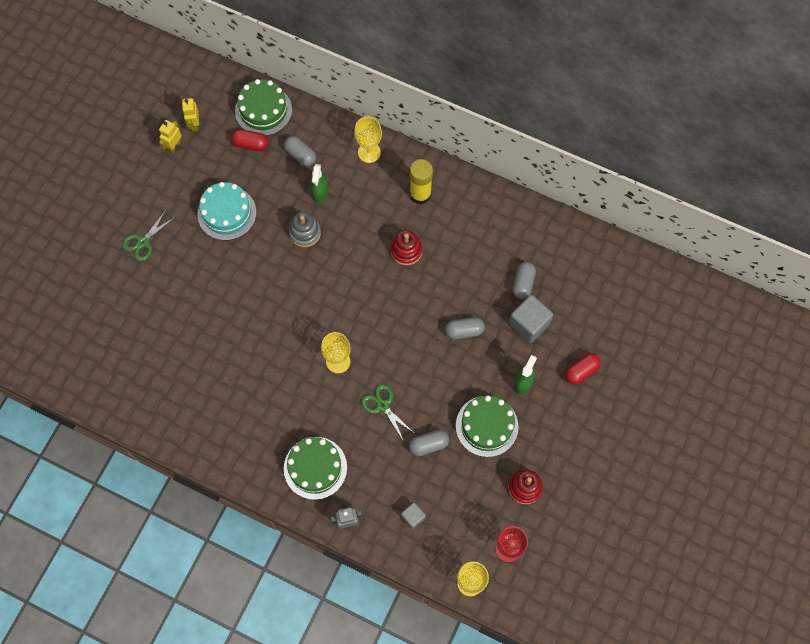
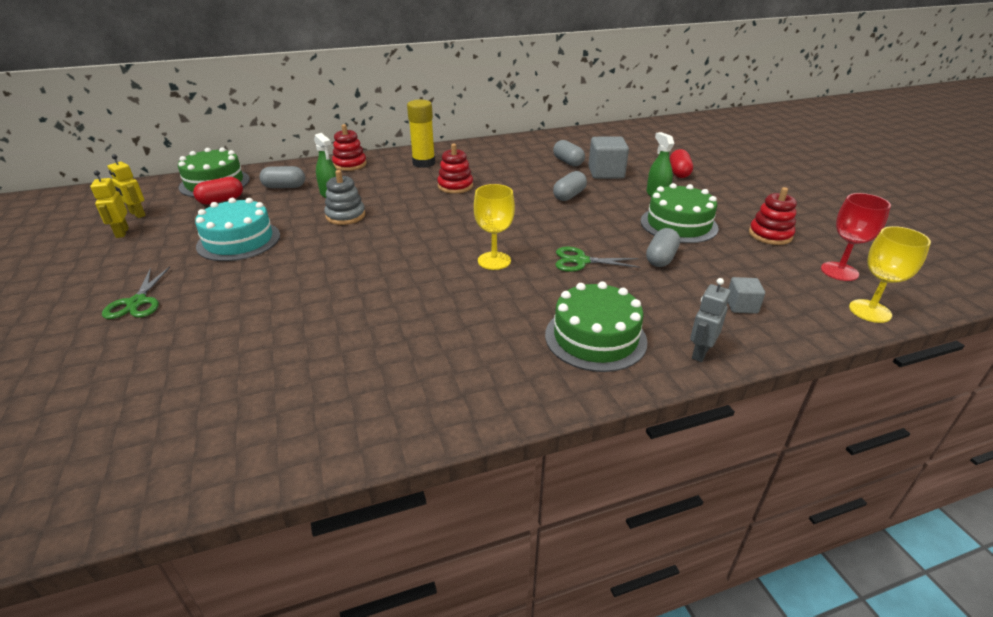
camera: 45 degrees left, 35 degrees down
(369, 152) = (350, 164): yellow goblet -> red stacking toy

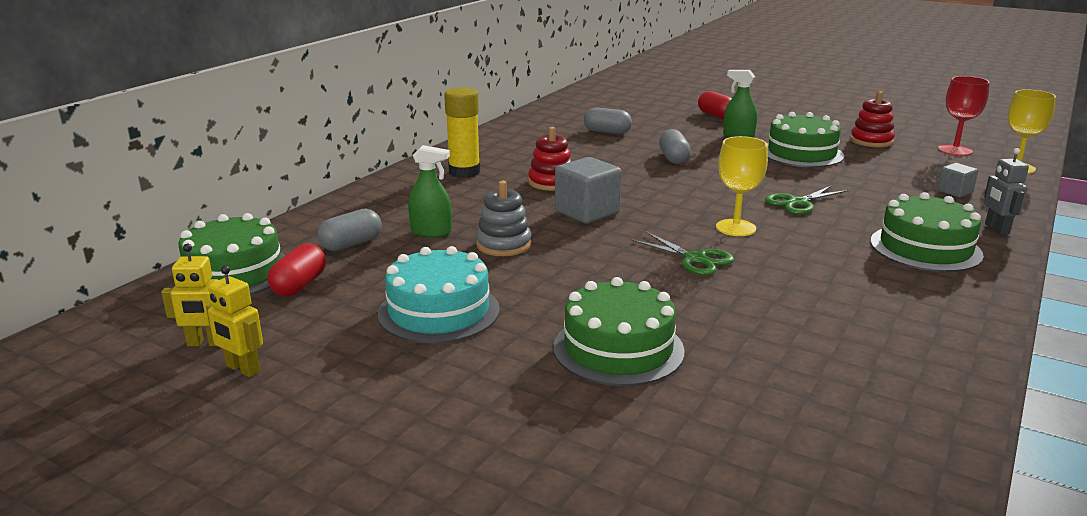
camera: 40 degrees left, 10 degrees down
(137, 302) = (476, 415): green scissors -> green scissors (695, 259)
(260, 303) = (618, 349): none -> green cake
(350, 164) = (377, 198): red stacking toy -> none
(606, 173) = (660, 131): grey cube -> grey cube (587, 212)
(661, 258) = (844, 180): grey capsule -> none

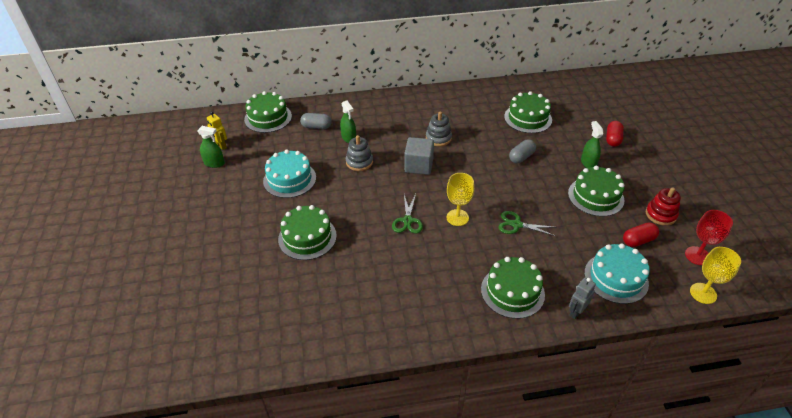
camera: 50 degrees right, 20 degrees up
(242, 369) = (214, 163): yellow robot -> green spray bottle
(299, 285) = (274, 137): red capsule -> red capsule (638, 240)
(464, 172) = (417, 109): yellow glue stick -> none
(551, 182) = (438, 138): red stacking toy -> grey stacking toy
(607, 132) = (528, 118): grey capsule -> green cake
(954, 192) = (616, 278): grey cube -> turquoise cake

